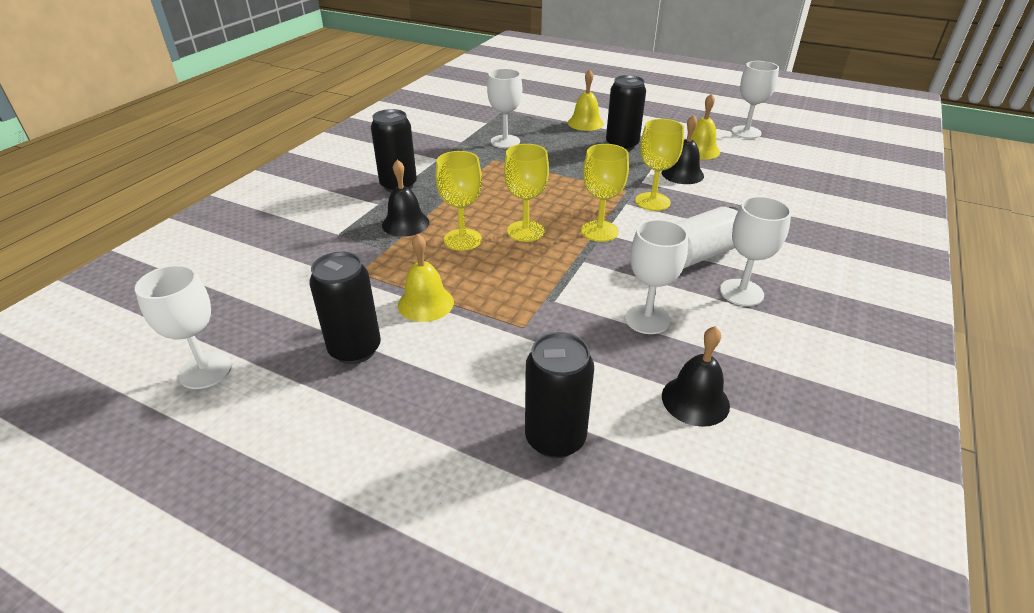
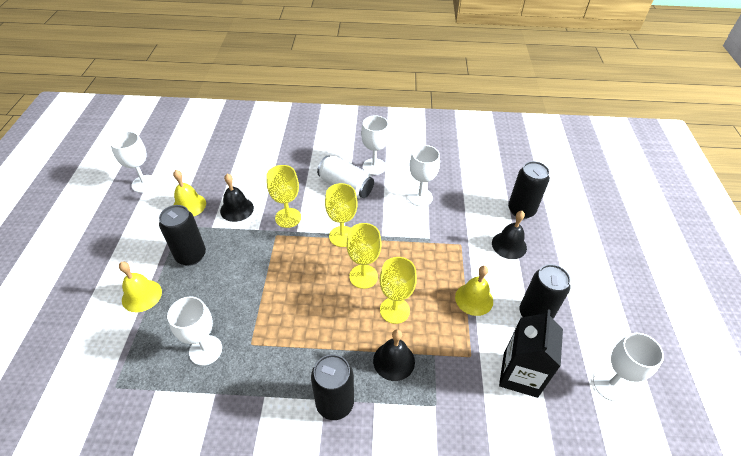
camera: 115 degrees left, 10 degrees up
(302, 300) = (520, 374): none -> black carton
(695, 400) = (465, 173): black bell -> black bell (509, 245)

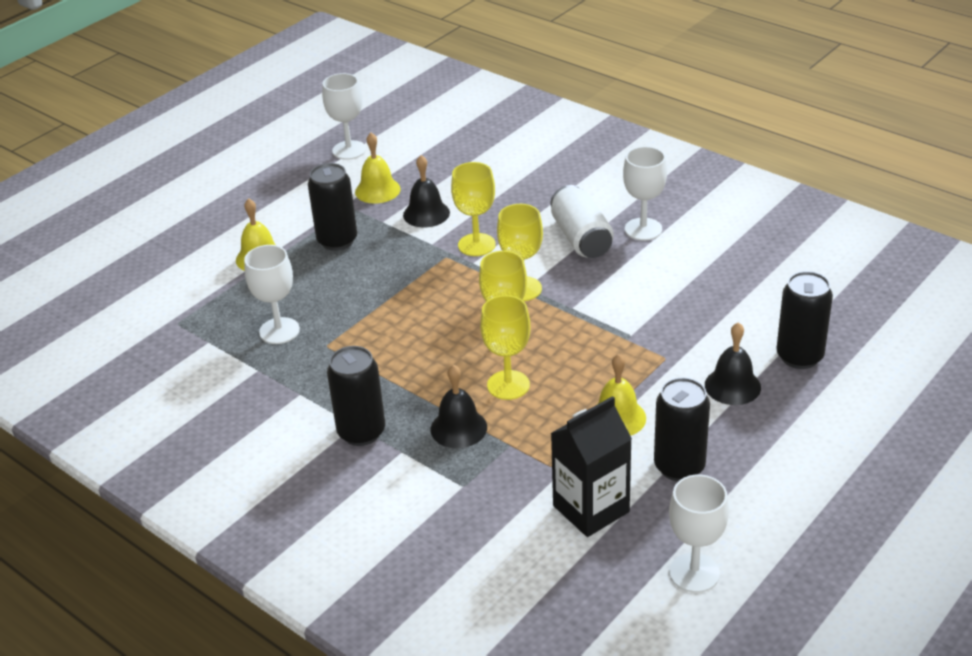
camera: 40 degrees right, 10 degrees down
(420, 197) = (668, 286): white goblet -> none

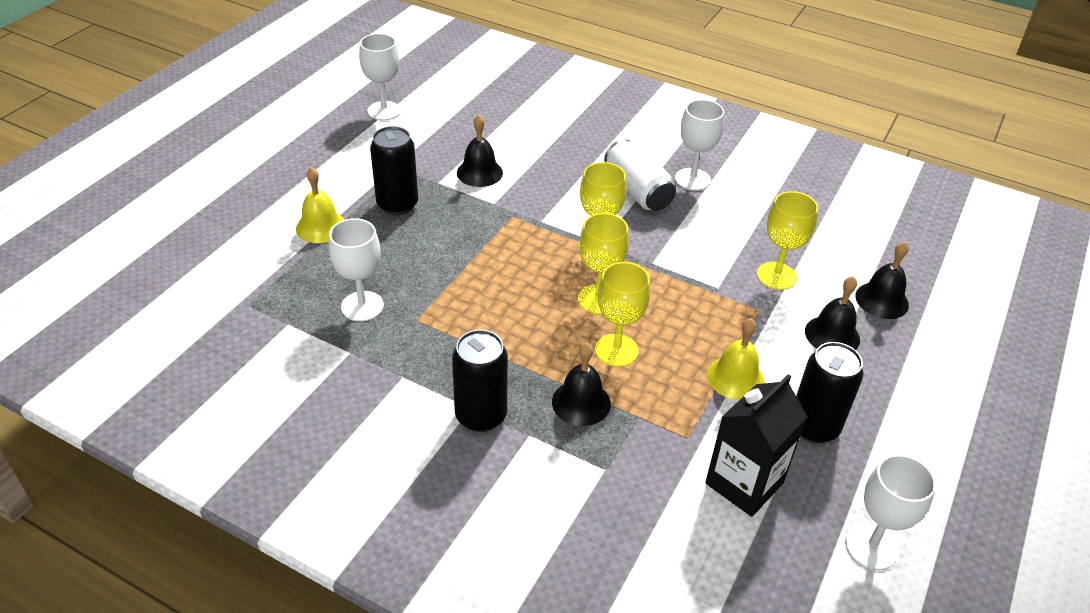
camera: 15 degrees left, 5 degrees up
(377, 190) = (424, 150): yellow bell -> none
(476, 245) = (539, 202): yellow goblet -> yellow goblet (776, 276)
(799, 356) = (882, 300): black can -> black bell

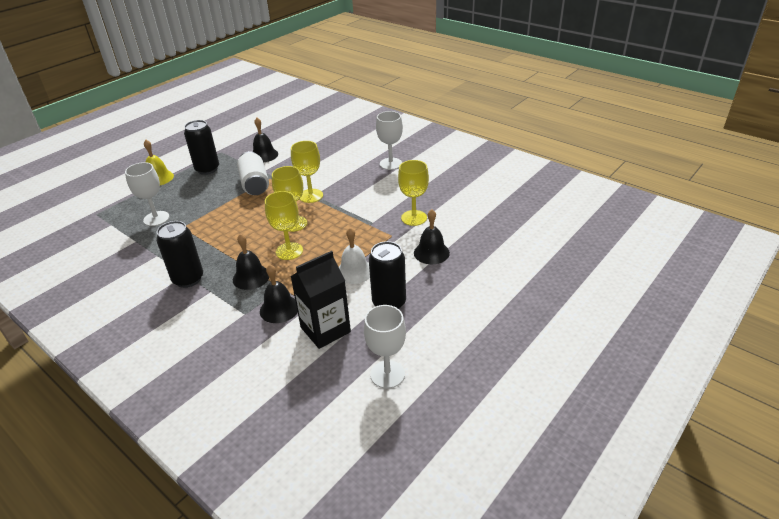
camera: 15 degrees right, 5 degrees down
(384, 111) = (229, 123): white goblet -> none
(637, 191) = (353, 168): white can -> white can (255, 184)
(735, 378) = (354, 271): yellow bell -> white bell
(882, 300) = (476, 235): black bell -> black bell (279, 309)

